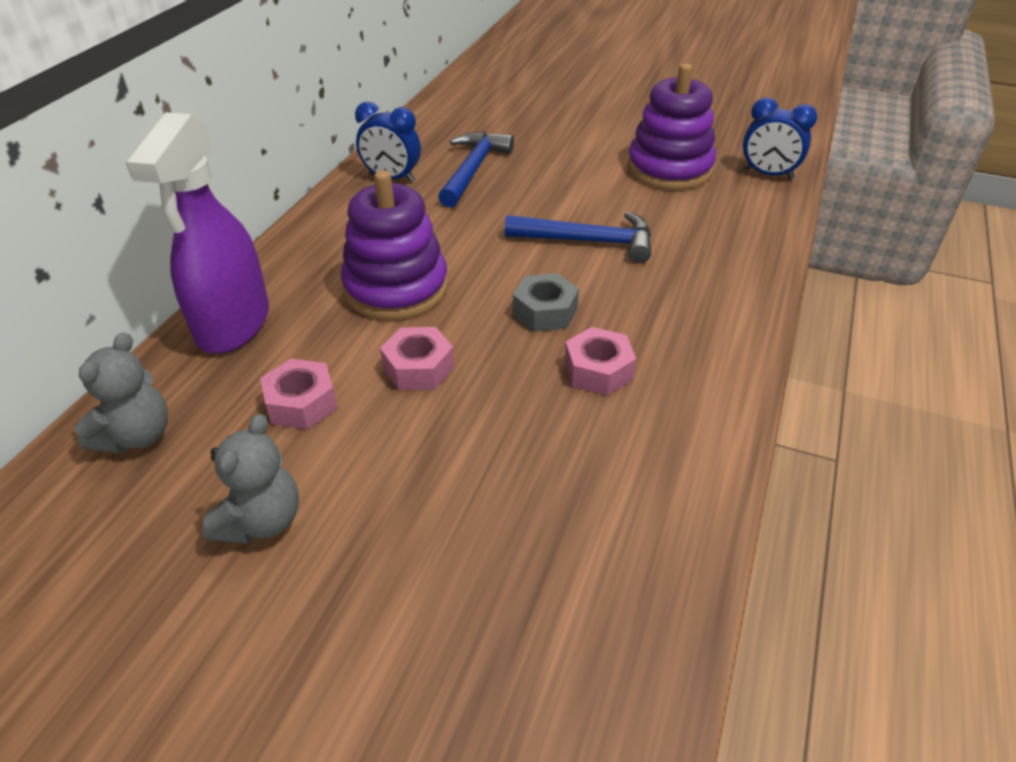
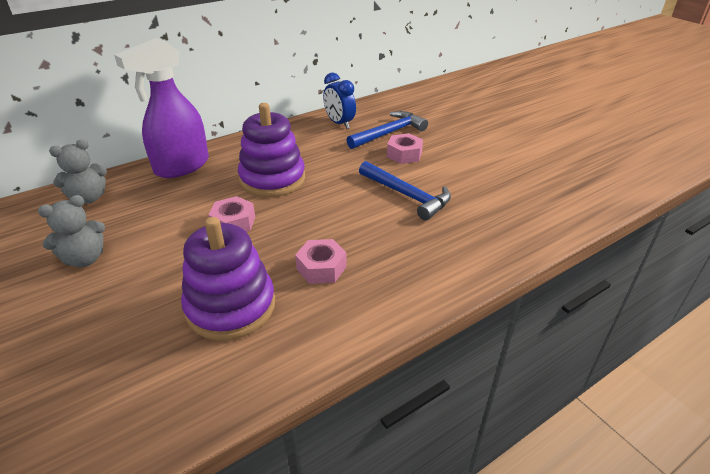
camera: 35 degrees right, 5 degrees down
(301, 403) = (164, 215): pink nut -> pink nut (404, 154)
(545, 311) = (333, 223): grey nut -> none
(669, 169) = (516, 173): purple stacking toy -> purple stacking toy (230, 306)
(768, 174) = (588, 200): blue clock -> none

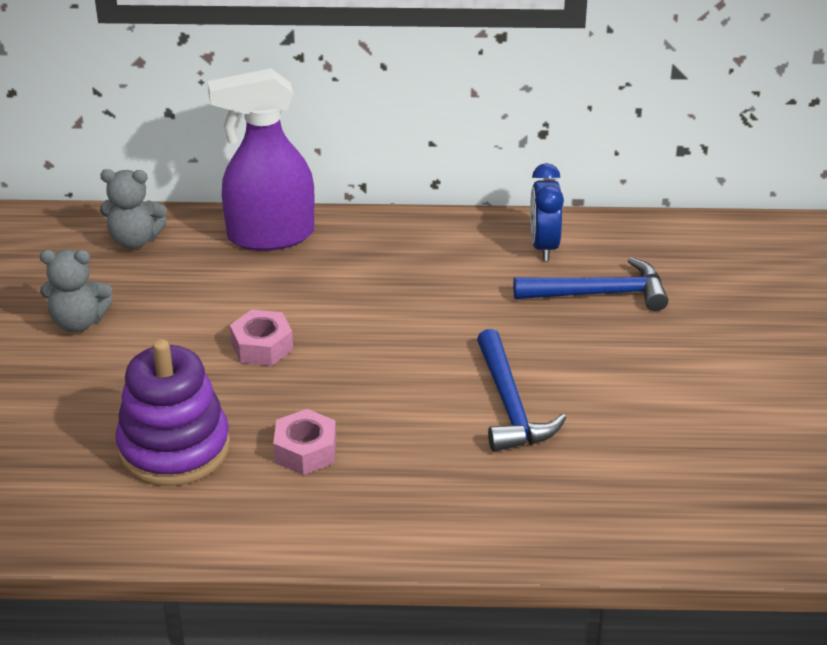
camera: 35 degrees right, 0 degrees up
(272, 179) = (362, 303): purple stacking toy -> none
(404, 154) = (580, 340): pink nut -> none

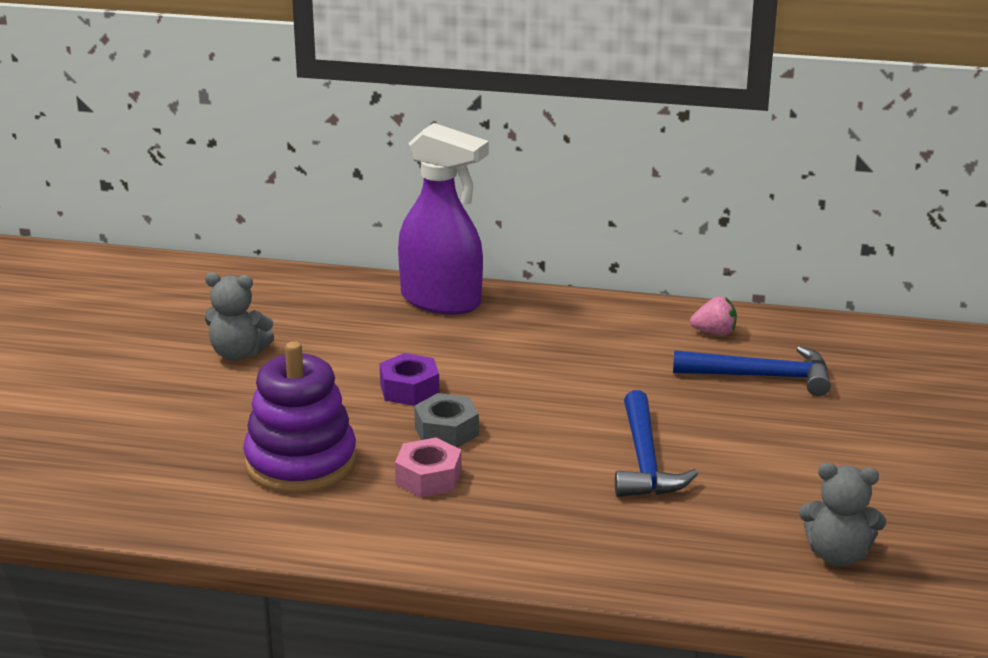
camera: 10 degrees right, 10 degrees down
(135, 240) = (310, 294): grey teddy bear -> grey teddy bear (838, 555)
(262, 346) = (409, 389): pink nut -> purple nut
(270, 236) = (442, 301): purple spray bottle -> purple spray bottle turned 150 degrees counterclockwise
(310, 392) = (446, 431): none -> grey nut
(543, 246) = (714, 332): blue clock -> pink strawberry

